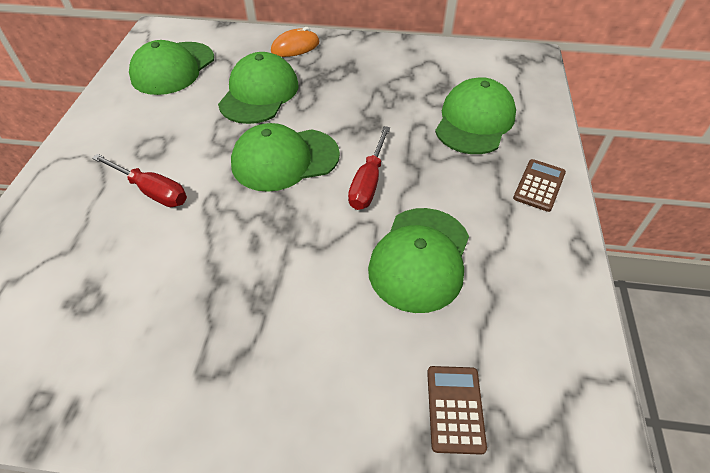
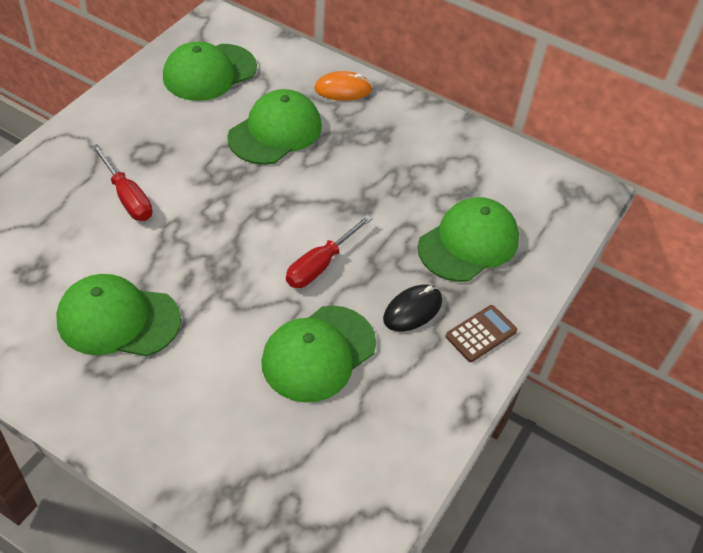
camera: 20 degrees right, 0 degrees up
(285, 159) = (258, 212): green cap -> green cap (118, 319)
(455, 409) = (263, 481): brown calculator -> none
(471, 189) = (412, 310): none -> black mouse

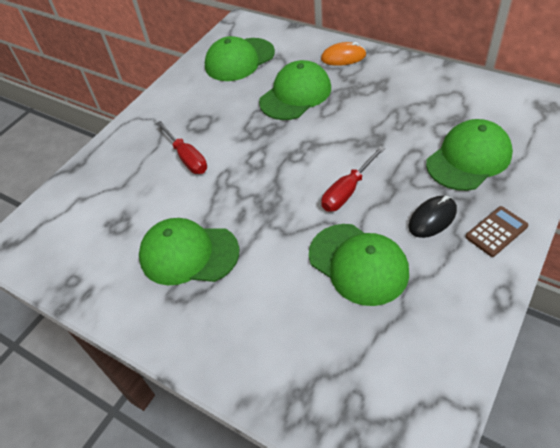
camera: 10 degrees right, 0 degrees up
(318, 353) = (358, 264): green cap -> green cap turned 90 degrees counterclockwise

